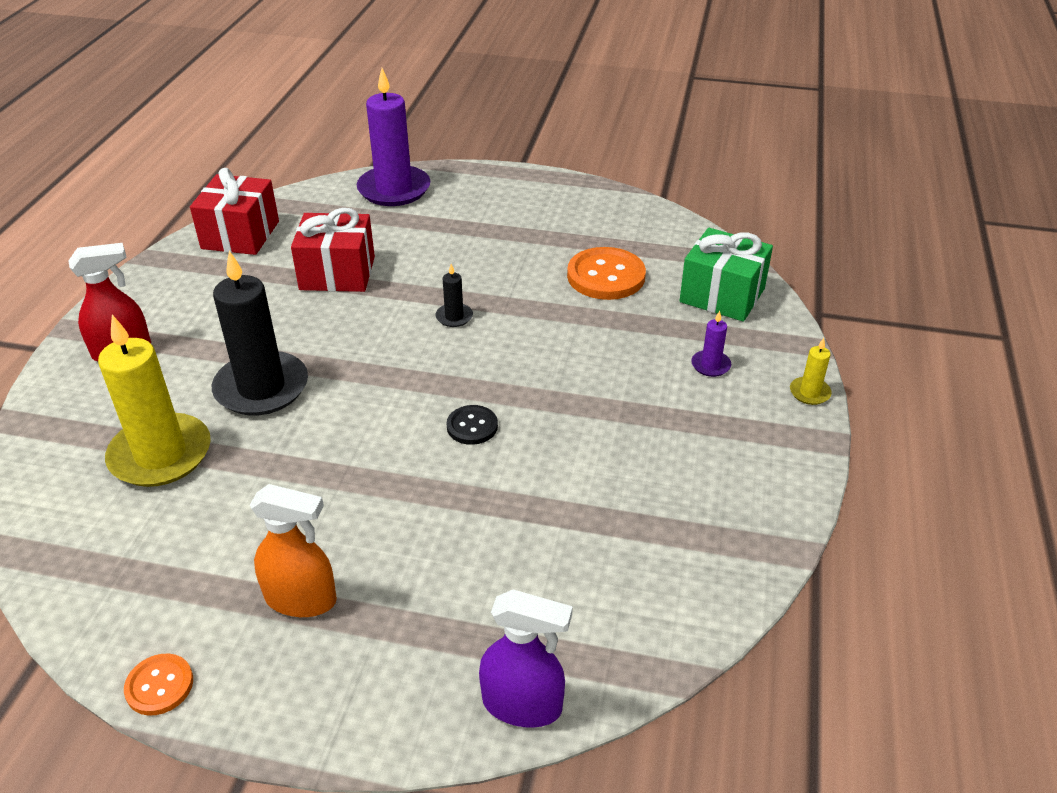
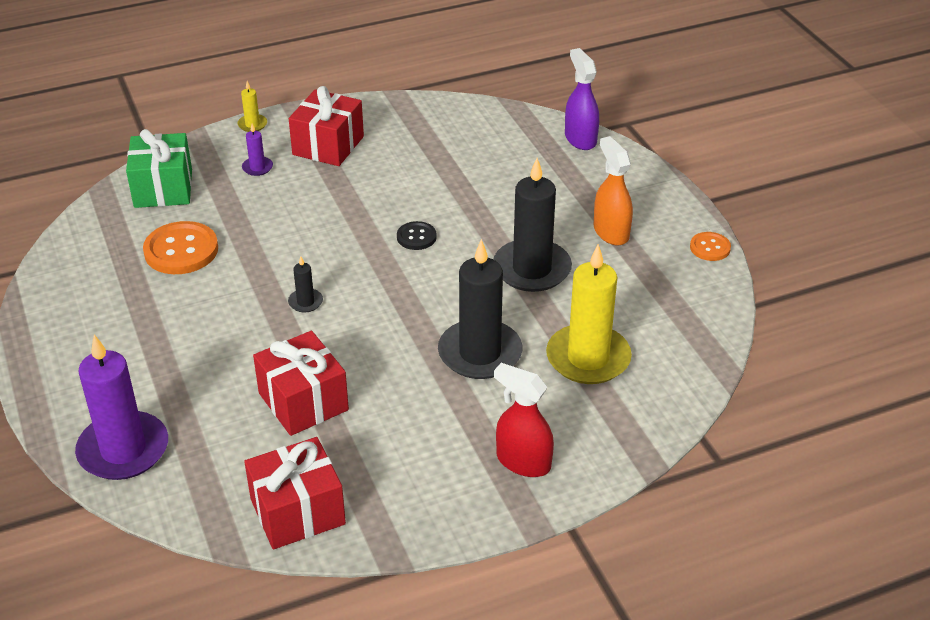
camera: 125 degrees left, 0 degrees up
(323, 487) = (532, 269): none -> black candle
(715, 434) = (328, 145): none -> red gift

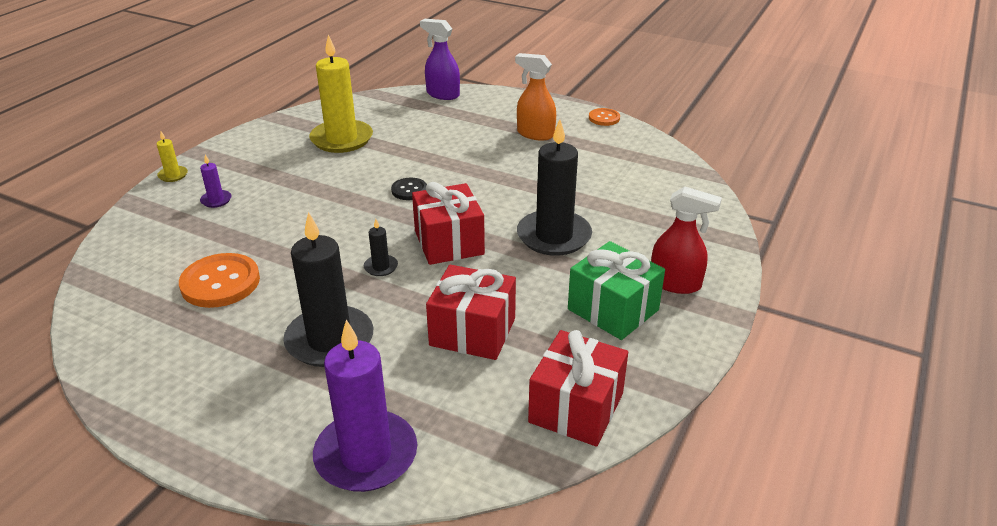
camera: 40 degrees left, 5 degrees down
(163, 188) = (143, 248): green gift -> green gift (613, 309)
(328, 145) = (259, 164): red gift -> red gift (449, 242)
(523, 462) = (675, 283): red spray bottle -> red spray bottle turned 150 degrees counterclockwise
(532, 269) = (516, 174): black candle -> black candle (330, 340)
(588, 358) = (624, 205): yellow candle -> yellow candle (341, 139)

